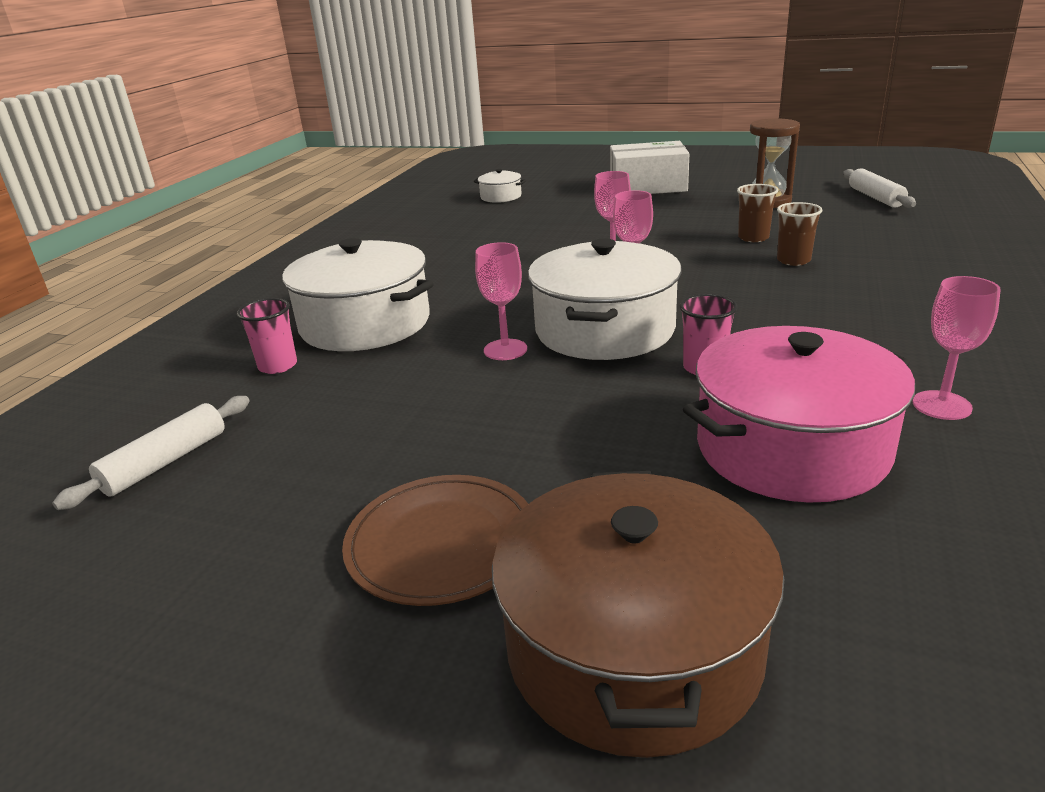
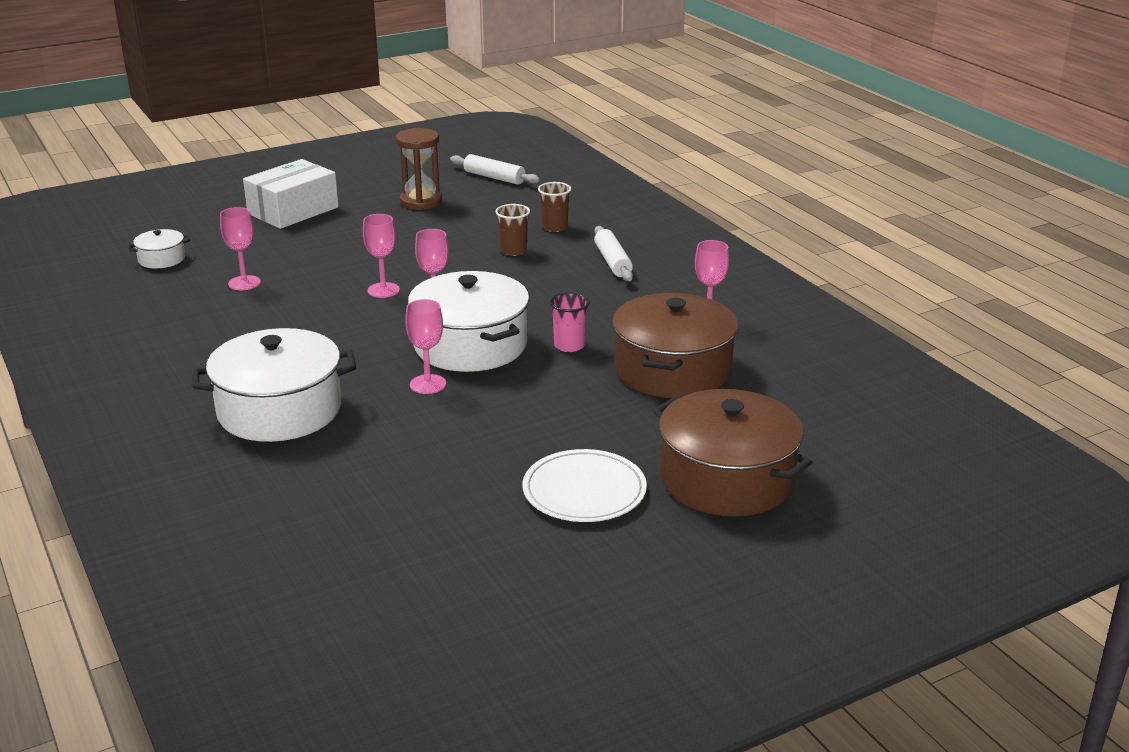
camera: 50 degrees left, 0 degrees up
(165, 462) = (335, 548): white rolling pin -> white rolling pin (613, 262)
(278, 366) = (275, 465): pink cup -> none
(441, 543) = (584, 490): brown plate -> white plate
(521, 225) = (244, 283): none -> pink goblet
(753, 238) = (459, 239): brown cup -> brown cup (554, 227)
(791, 448) = (672, 370): pink pot -> brown pot

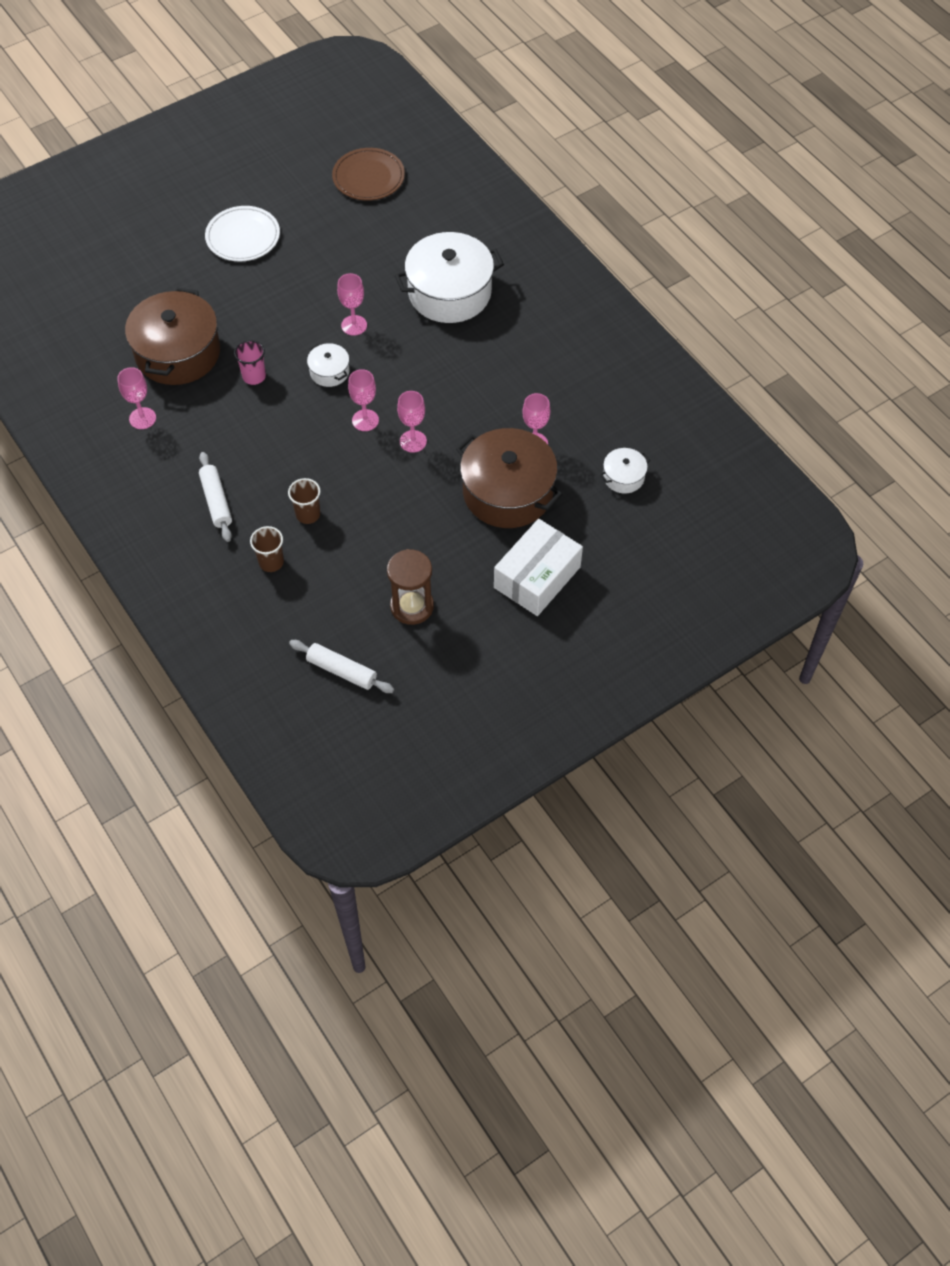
camera: 175 degrees right, 30 degrees up
(352, 565) = (368, 177): none -> brown plate
(470, 345) = (329, 372): white pot -> white pot, size x0.46
(726, 479) = (155, 251): brown pot -> brown pot (508, 492)

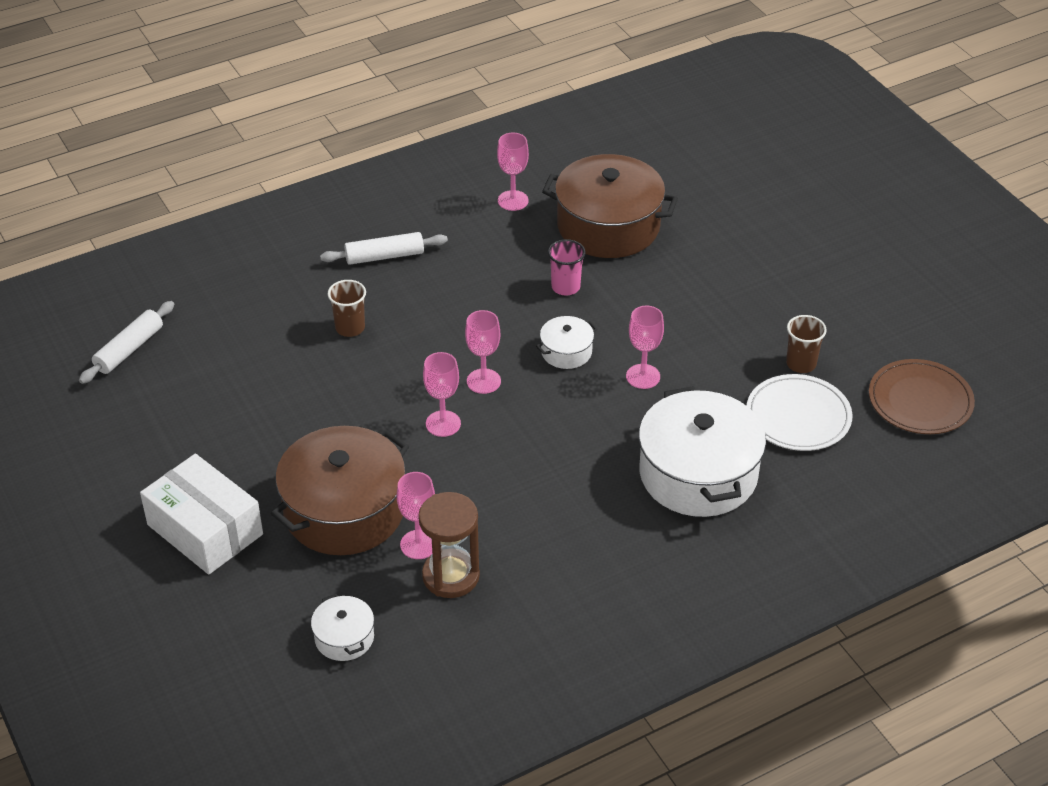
camera: 95 degrees right, 15 degrees down
(243, 236) = (800, 279): white plate -> white plate (798, 416)
(271, 562) = (290, 297): brown cup -> brown cup (801, 364)
(412, 606) = (196, 411): brown hourglass -> brown hourglass (451, 576)

